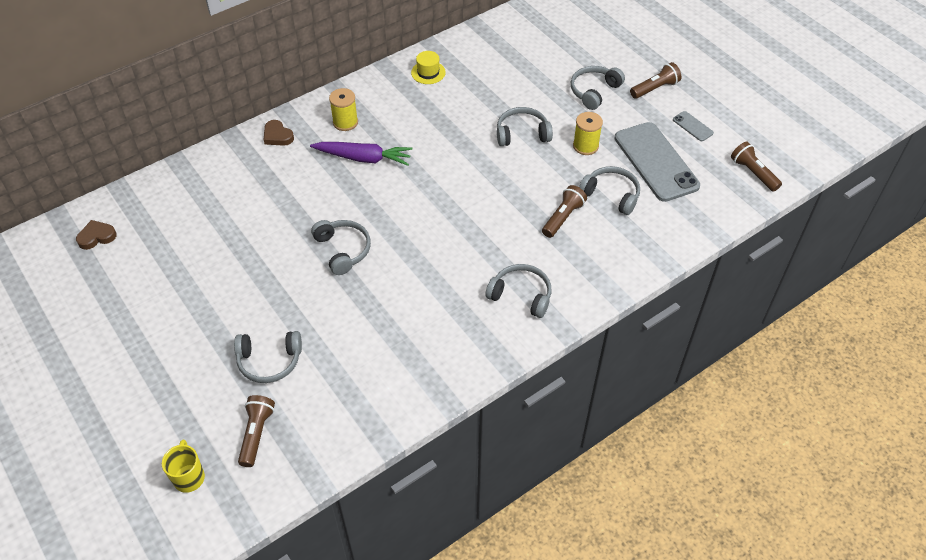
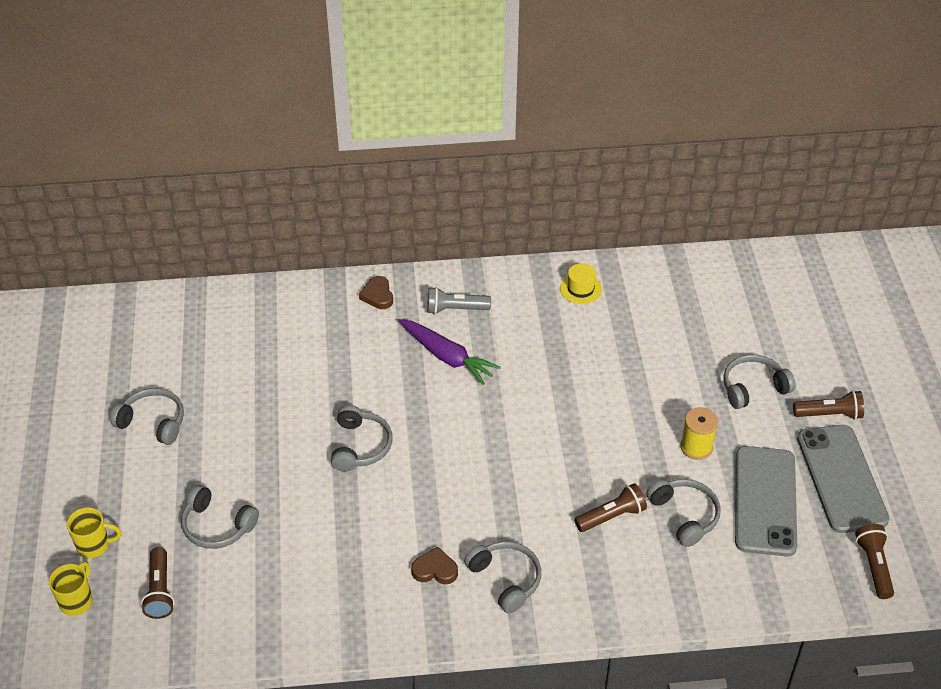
camera: 30 degrees right, 5 degrees down
(96, 237) = (145, 327): brown heart -> brown heart (435, 570)
(173, 426) = (94, 545): none -> yellow mug
(256, 434) = (160, 591): brown flashlight -> brown flashlight turned 135 degrees clockwise
(345, 122) = (455, 309): yellow spool -> grey flashlight
(522, 134) = (635, 402): grey headphones -> grey headphones (153, 422)
(692, 126) = (841, 479): grey phone -> grey phone, size x2.37

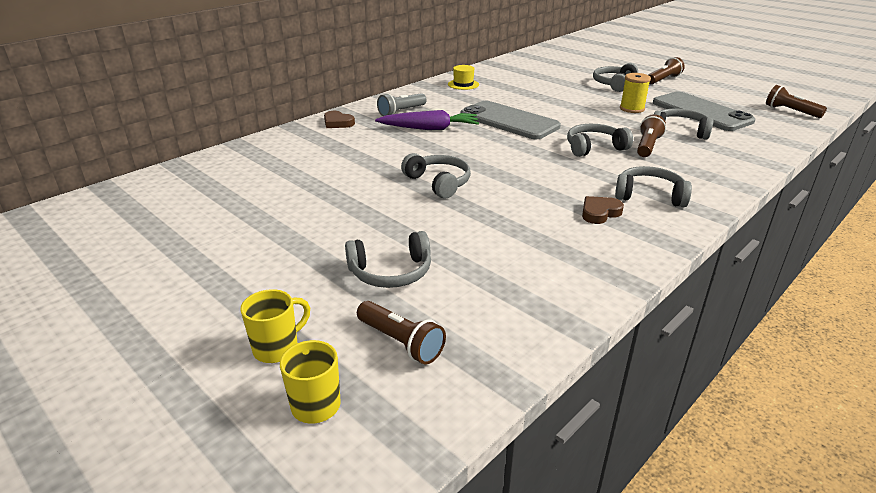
camera: 40 degrees left, 15 degrees down
(153, 422) = (232, 241): grey headphones -> grey headphones (594, 147)
(841, 479) = (713, 94): grey phone -> grey phone (509, 121)

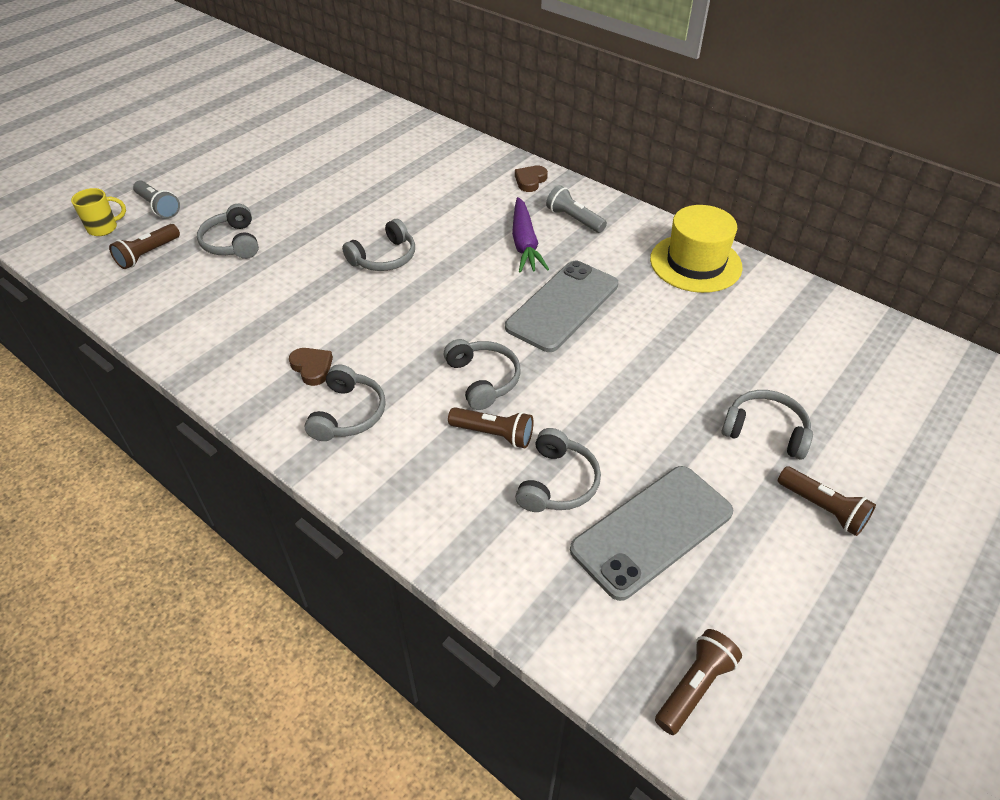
camera: 85 degrees right, 15 degrees up
(277, 348) = (158, 207): yellow mug -> grey flashlight
(463, 84) = (695, 263): yellow hat -> yellow hat, size x2.00
(632, 109) = (643, 438): yellow spool -> none

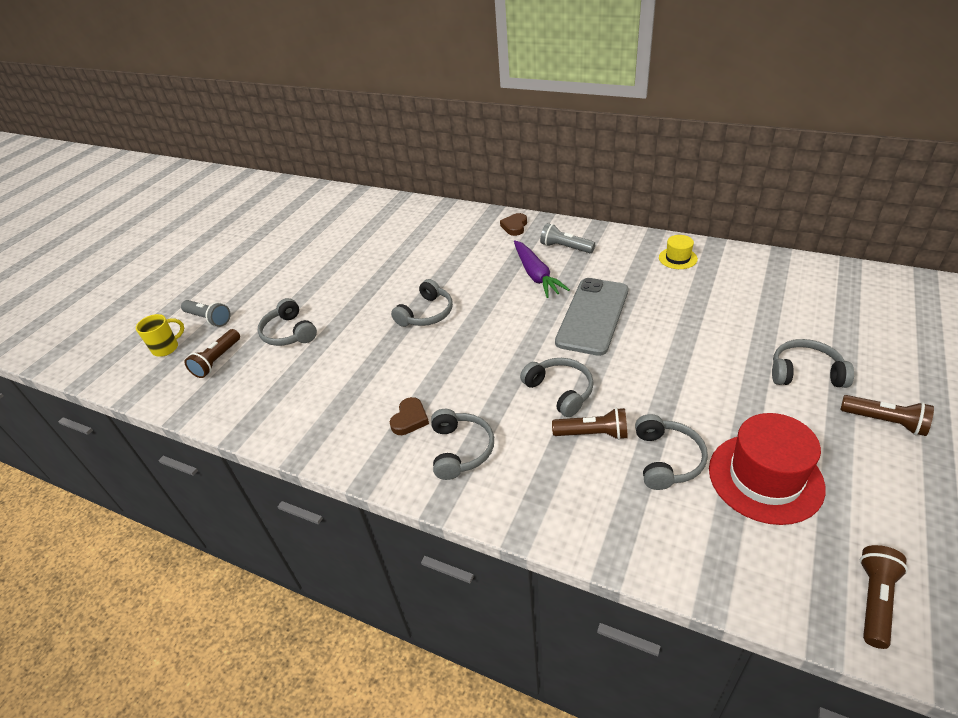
camera: 10 degrees left, 5 degrees down
(312, 368) = (410, 419): brown heart -> brown heart turned 75 degrees clockwise
(652, 531) = (765, 478): grey phone -> red hat
(695, 263) = (677, 258): yellow hat -> yellow hat, size x0.50

